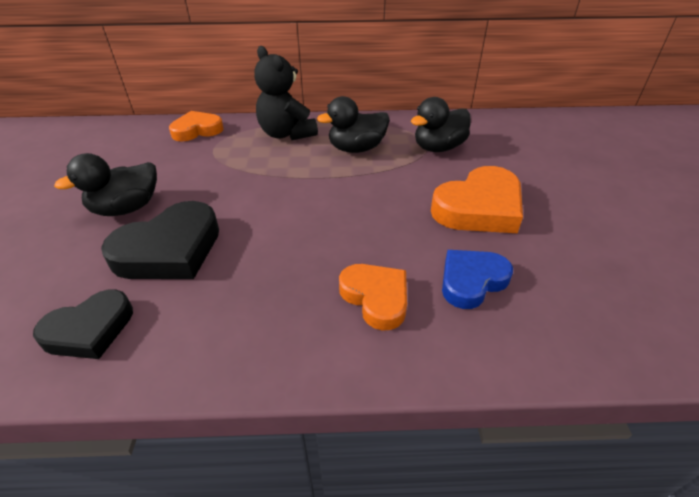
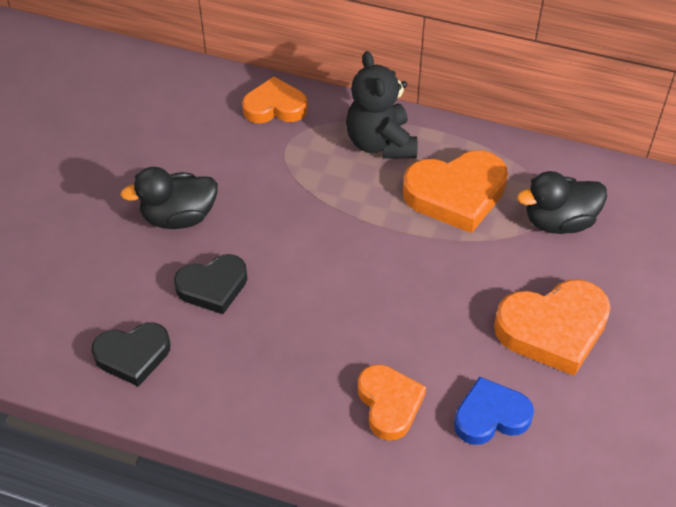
camera: 20 degrees right, 10 degrees up
(170, 250) = (213, 287): black heart -> black heart, size x0.65
(356, 149) = (456, 194): black duck -> orange heart

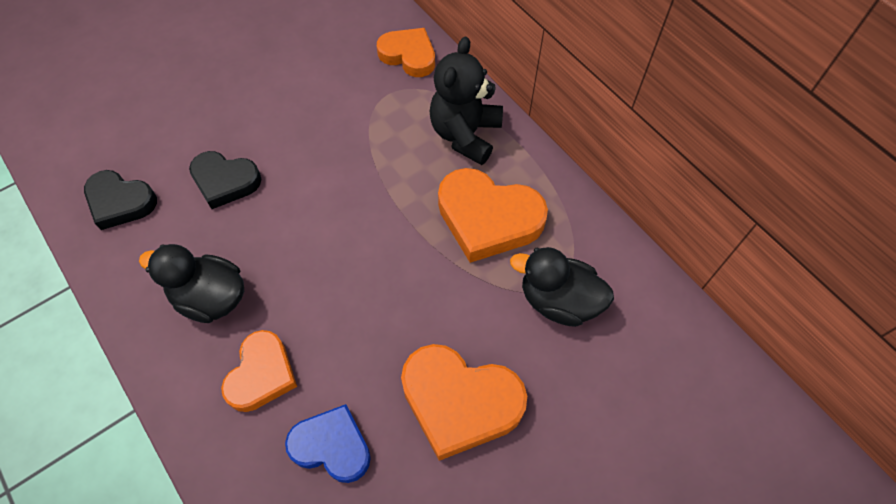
camera: 35 degrees right, 10 degrees up
(179, 217) = (254, 108): black duck -> black duck (210, 297)

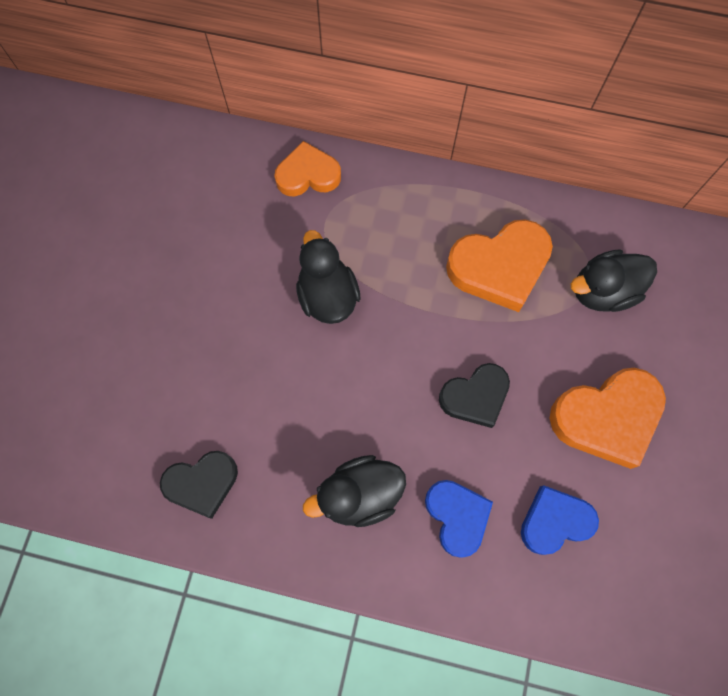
camera: 40 degrees left, 10 degrees up
(225, 181) = (271, 397): black heart -> black heart (475, 397)
(261, 374) = (457, 516): orange heart -> blue heart
(336, 144) = (327, 296): none -> black duck
(465, 134) = (418, 211): black teddy bear -> none

